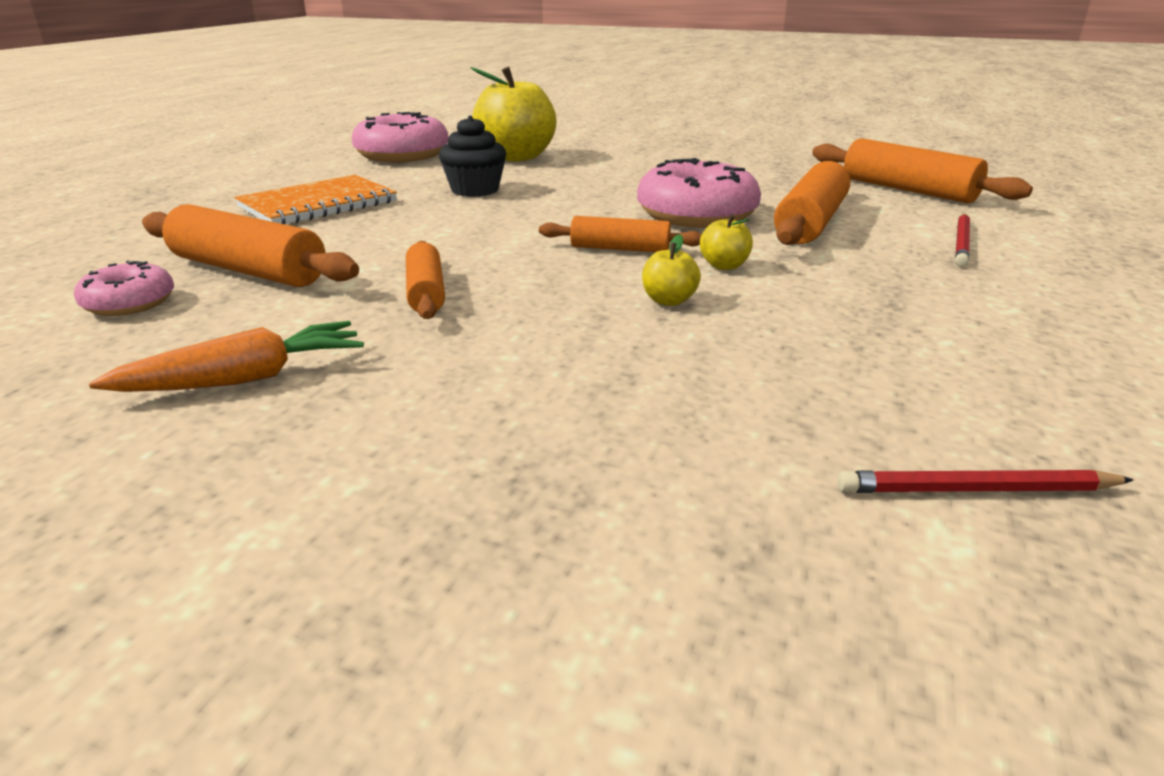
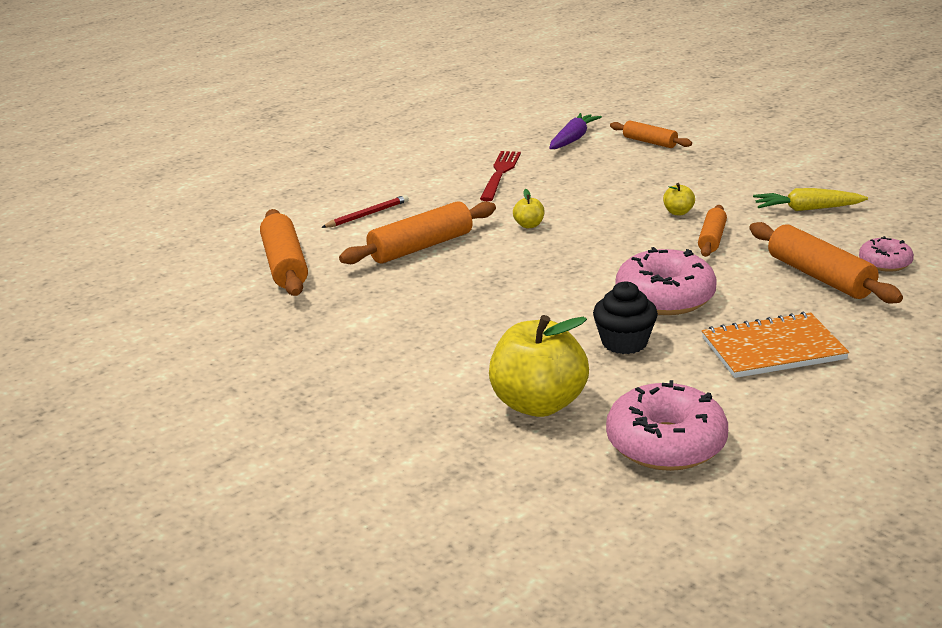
camera: 150 degrees left, 0 degrees up
(244, 379) = (807, 209): orange carrot -> yellow carrot
(620, 249) = (573, 249): orange rolling pin -> orange rolling pin (650, 142)
(668, 301) = (587, 211): yellow apple -> yellow apple (678, 212)
(696, 215) = (483, 270): pink donut -> pink donut (665, 297)
(931, 340) = (500, 174): none -> red fork
(977, 490) = (573, 139): red pencil -> purple carrot

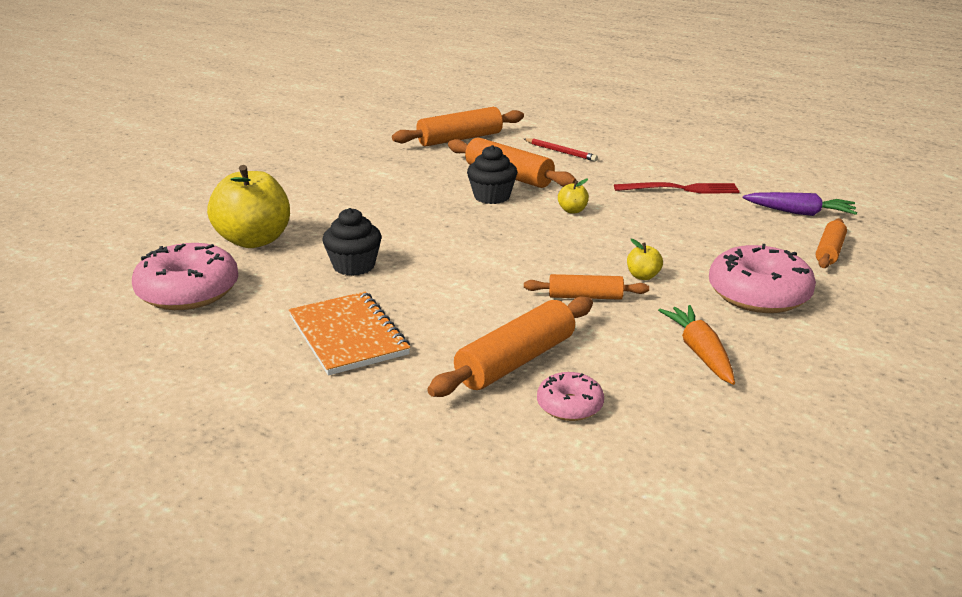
camera: 75 degrees right, 0 degrees up
(475, 260) = (492, 197): none -> black cupcake
(665, 297) = (443, 279): pink donut -> pink donut (758, 294)
(807, 209) = (700, 352): yellow carrot -> orange carrot

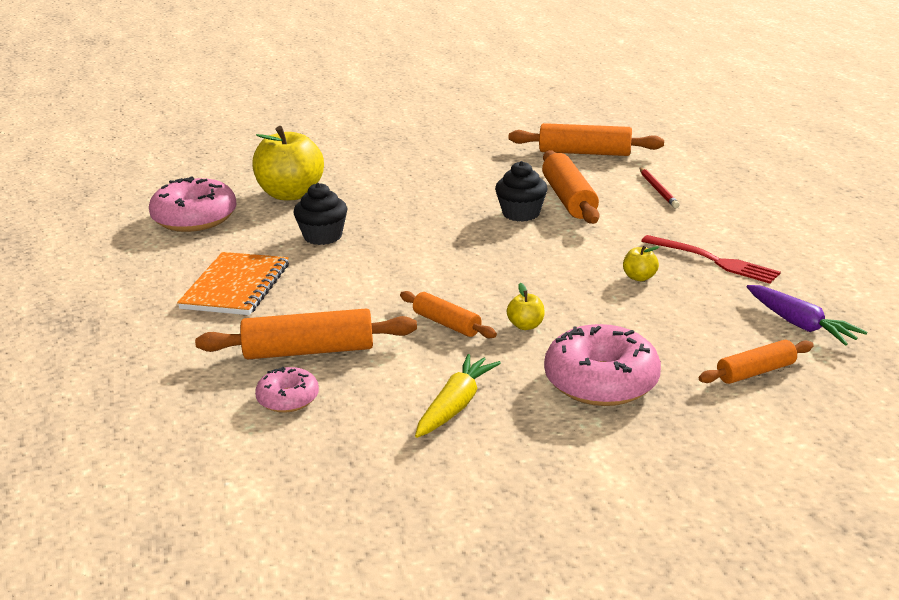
camera: 40 degrees right, 0 degrees up
(572, 210) = (569, 247): yellow apple -> yellow apple (639, 277)
(700, 352) = (455, 405): orange carrot -> yellow carrot

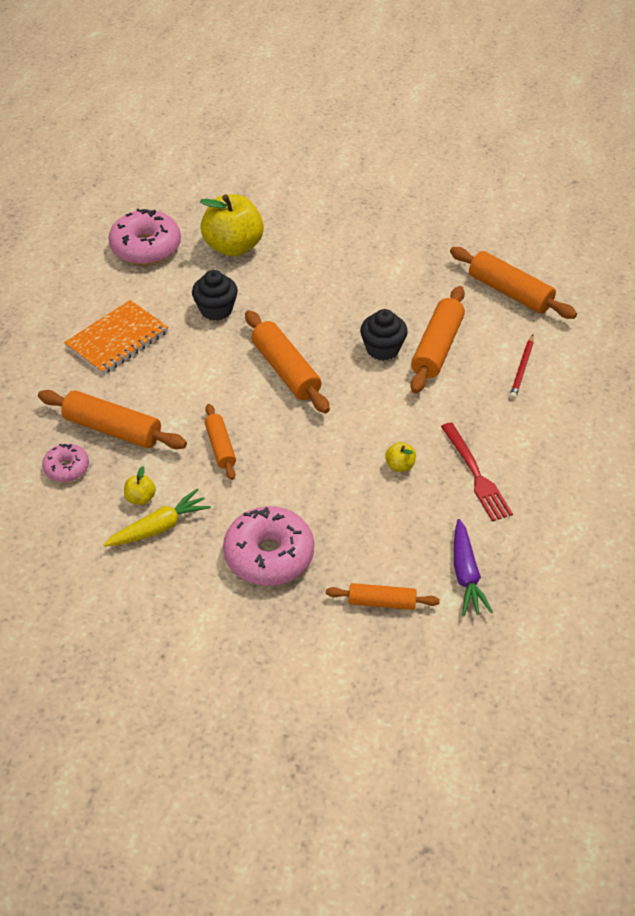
camera: 30 degrees right, 20 degrees up
(446, 253) = (286, 370): none -> orange rolling pin
(525, 325) = (270, 475): yellow apple -> yellow apple (141, 498)

